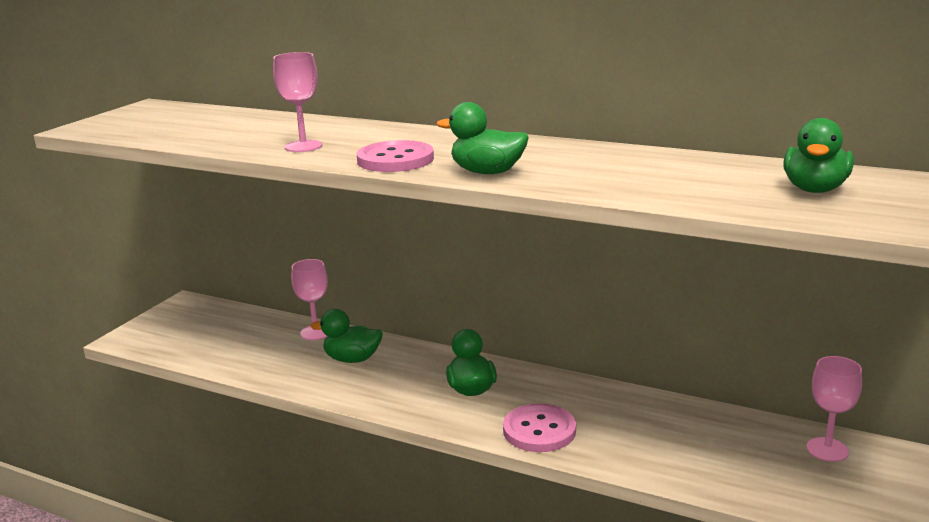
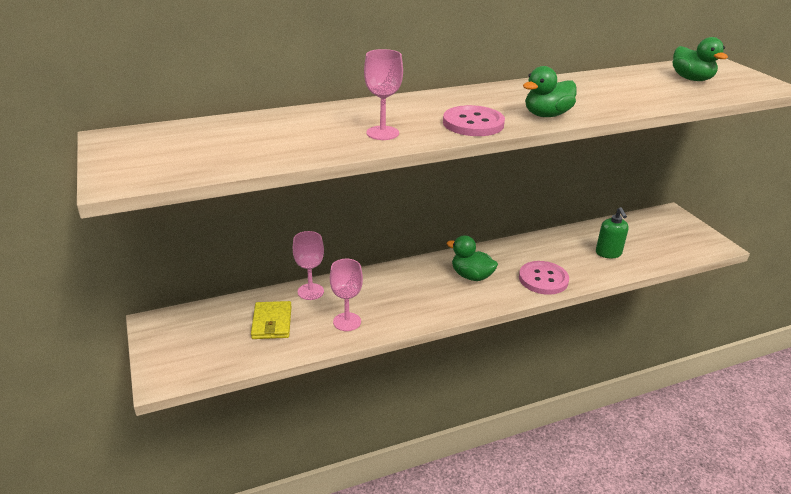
camera: 50 degrees left, 10 degrees up
(247, 340) = (272, 323): none -> yellow wallet
(352, 359) = (371, 296): green duck -> none
(681, 449) = (608, 253): none -> green soap dispenser
(827, 449) = (650, 223): pink goblet -> pink goblet (347, 322)

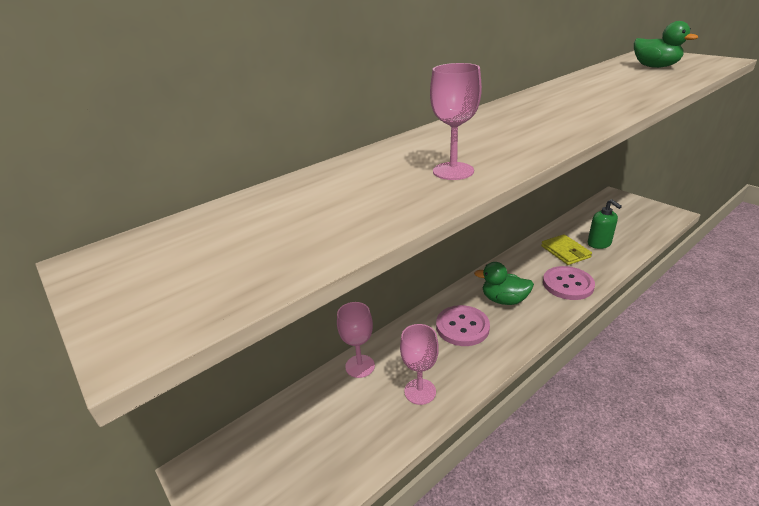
camera: 15 degrees left, 0 degrees up
(272, 323) = (339, 420): yellow wallet -> yellow wallet (565, 252)
(473, 123) = (533, 140): pink button -> pink button (462, 327)
(546, 115) = (589, 118): green duck -> none

